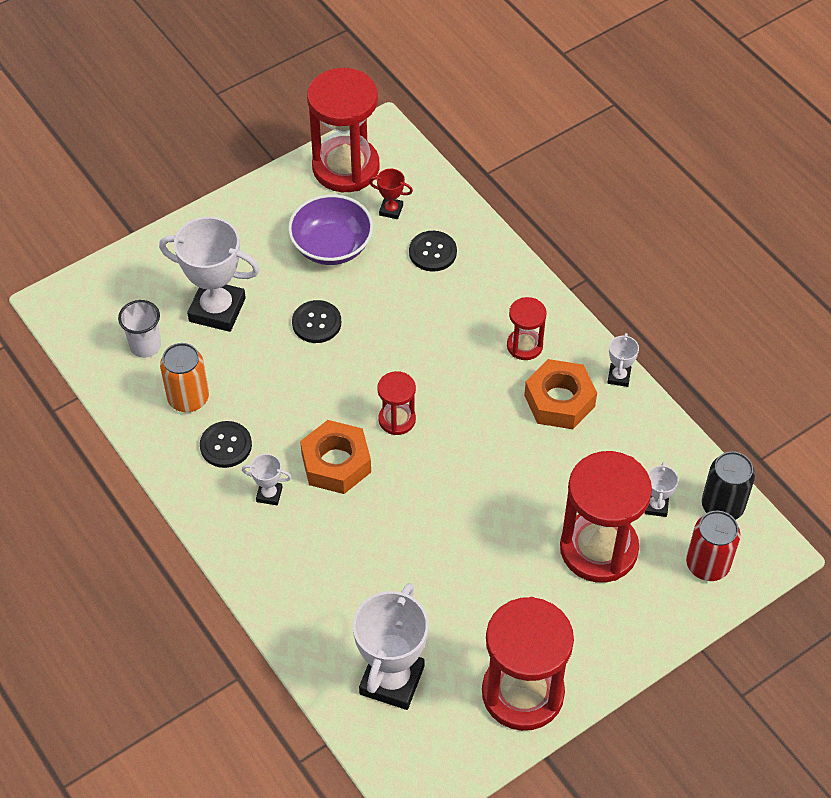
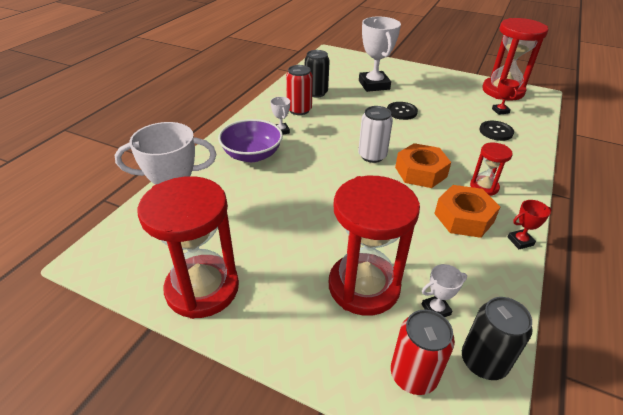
camera: 60 degrees right, 15 degrees down
(145, 346) = (332, 75): white cup -> none
(188, 398) = (316, 93): orange can -> black can
(226, 445) = (299, 110): black button -> red can
(331, 246) = (452, 102): purple bowl -> purple bowl (252, 155)
(336, 463) = (321, 145): orange nut -> orange nut (420, 172)
(397, 419) = (372, 156): red hourglass -> white can
(619, 377) = (520, 241): white trophy -> red trophy

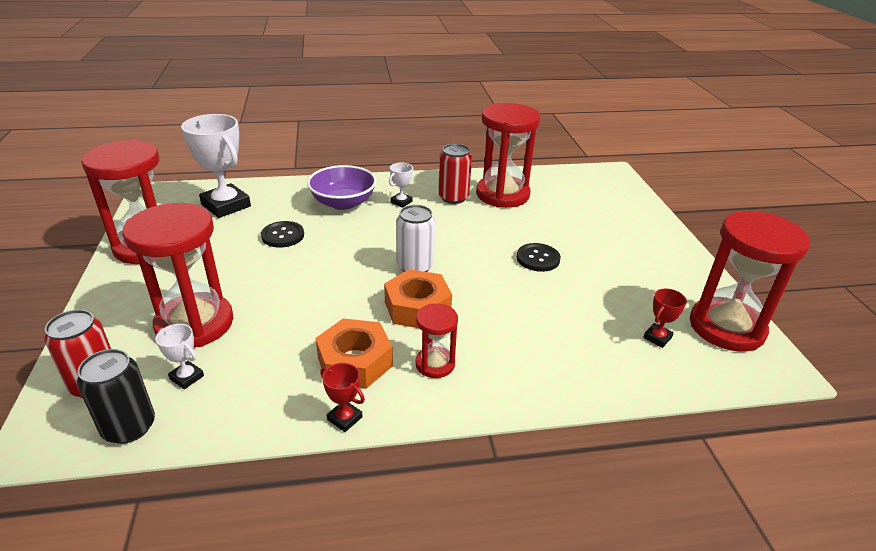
camera: 55 degrees right, 5 degrees down
(316, 93) = (502, 195): black can -> red hourglass
(374, 85) = (576, 222): white trophy -> none
(496, 132) = (588, 346): black button -> black button (283, 235)

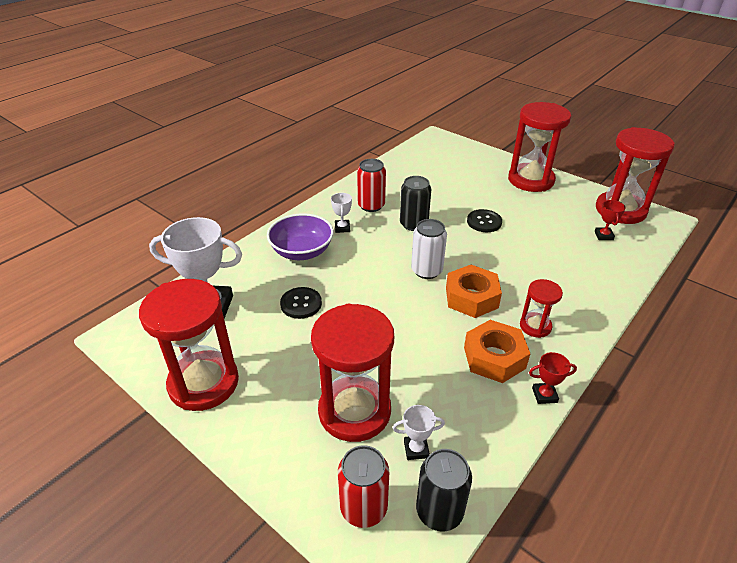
camera: 40 degrees left, 5 degrees up
(466, 228) = (413, 224): none -> black can
(502, 195) = (398, 187): red hourglass -> red hourglass (530, 180)

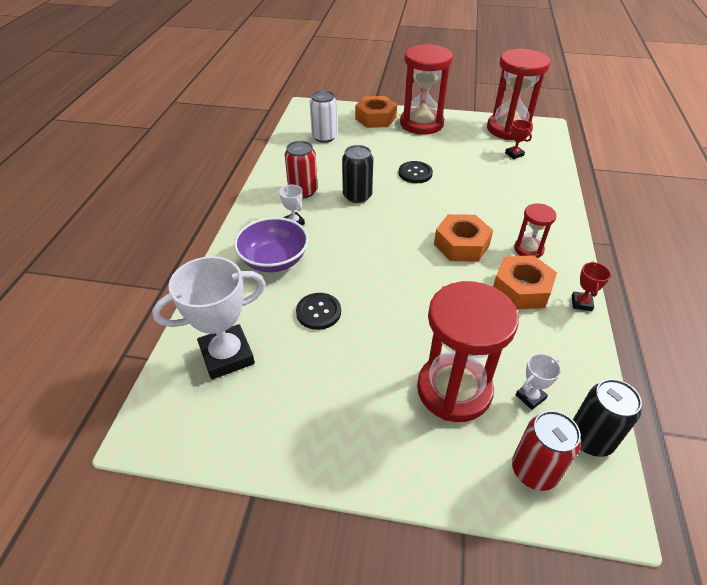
camera: 30 degrees left, 5 degrees up
(204, 383) = (290, 435): red hourglass -> none
(426, 271) = (405, 235): white can -> white can (324, 137)
(490, 163) = (375, 118): none -> orange nut
(544, 395) = (581, 303): red trophy -> red trophy turned 45 degrees counterclockwise

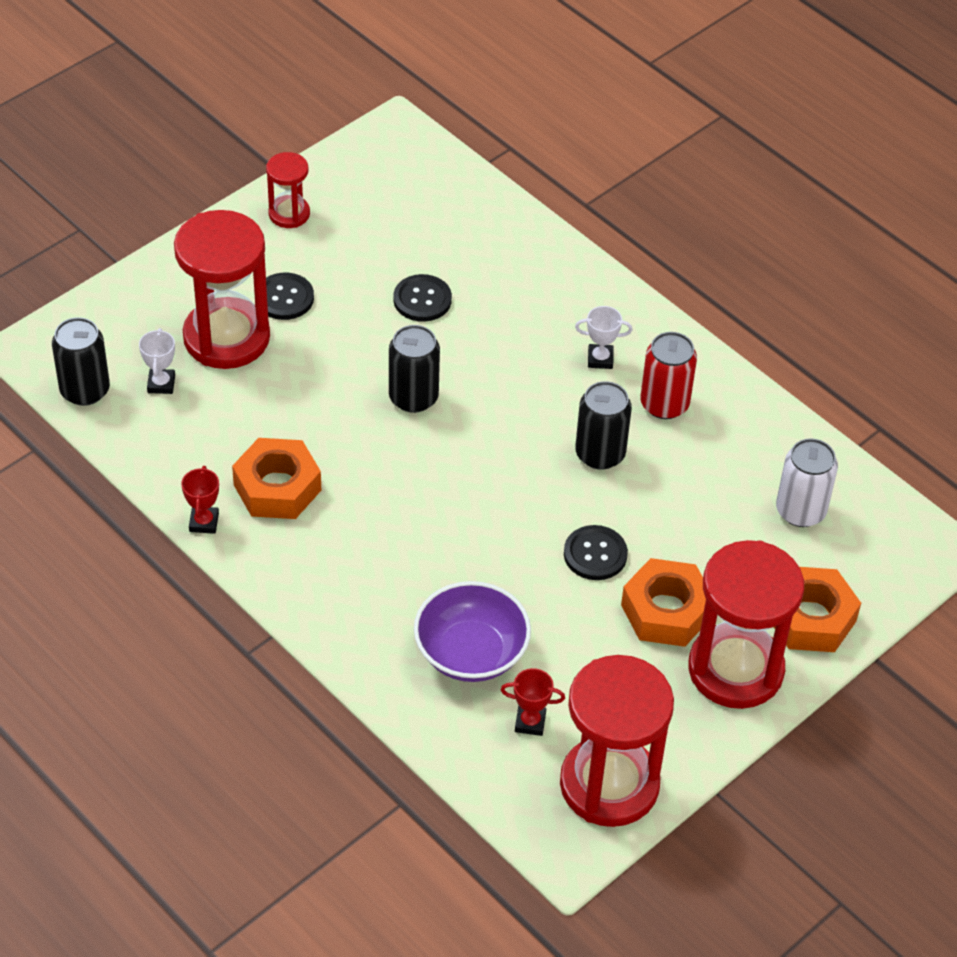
camera: 125 degrees right, 5 degrees up
(227, 355) = (432, 209): white trophy -> none
(274, 260) = (542, 306): purple bowl -> purple bowl (471, 653)
(387, 382) = (284, 298): none -> black button
(397, 273) = (413, 397): none -> black can
(461, 244) = (399, 490): orange nut -> orange nut (666, 611)
(528, 249) = (325, 550): red hourglass -> red hourglass (289, 214)
(534, 470) = (106, 332): red can -> none
(581, 303) = (204, 522): red trophy -> red trophy turned 45 degrees clockwise

